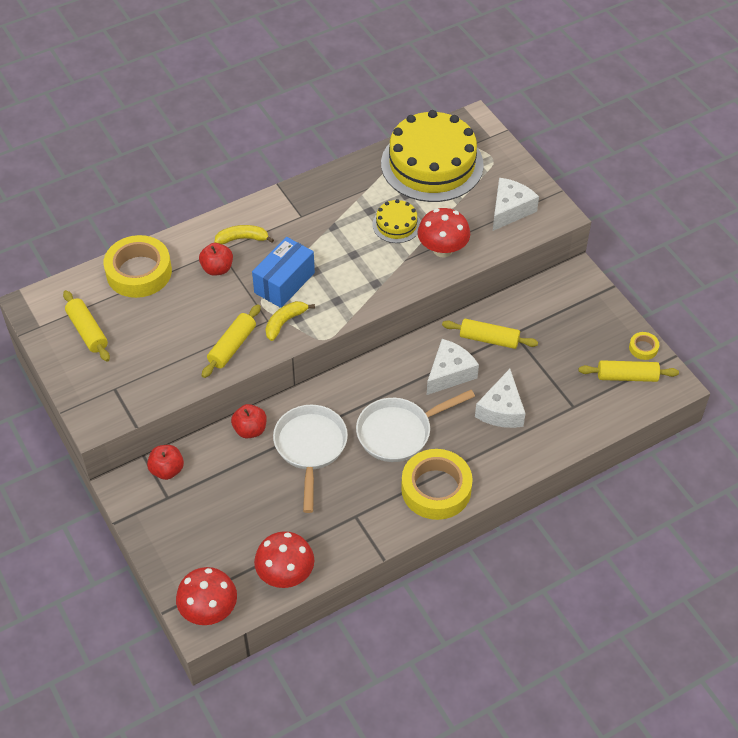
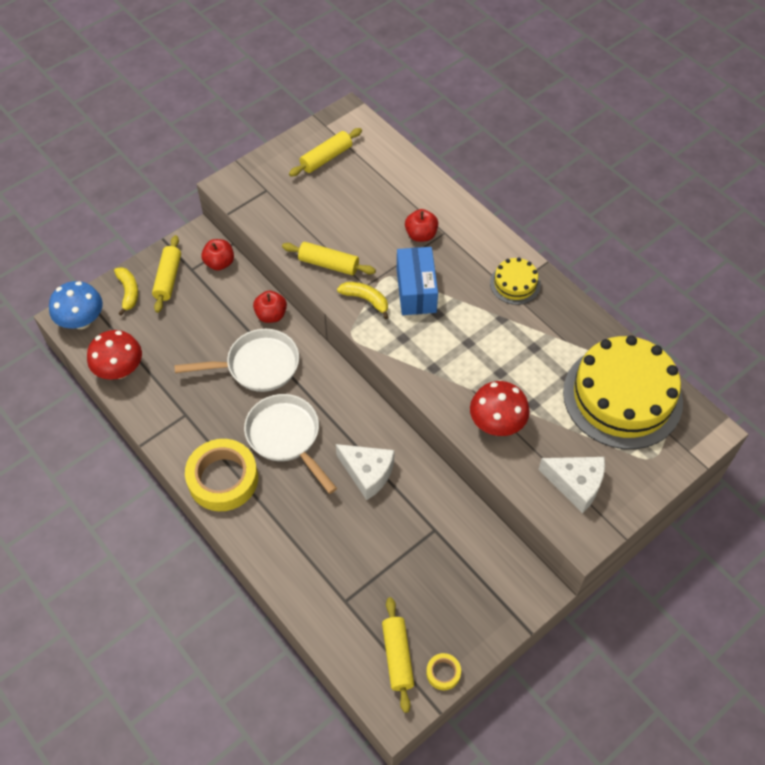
camera: 80 degrees right, 5 degrees up
(139, 272) = (402, 178): yellow tape -> none
(209, 610) = (82, 321): red mushroom -> blue mushroom
(242, 239) = (464, 247): yellow banana -> yellow banana (128, 292)
(284, 283) = (416, 291): blue box -> blue box turned 60 degrees clockwise
(396, 224) = (520, 375): yellow cake -> yellow cake (515, 284)
(489, 339) = (421, 505): yellow rolling pin -> yellow rolling pin (168, 278)
(501, 410) = (328, 528): white cheese -> none

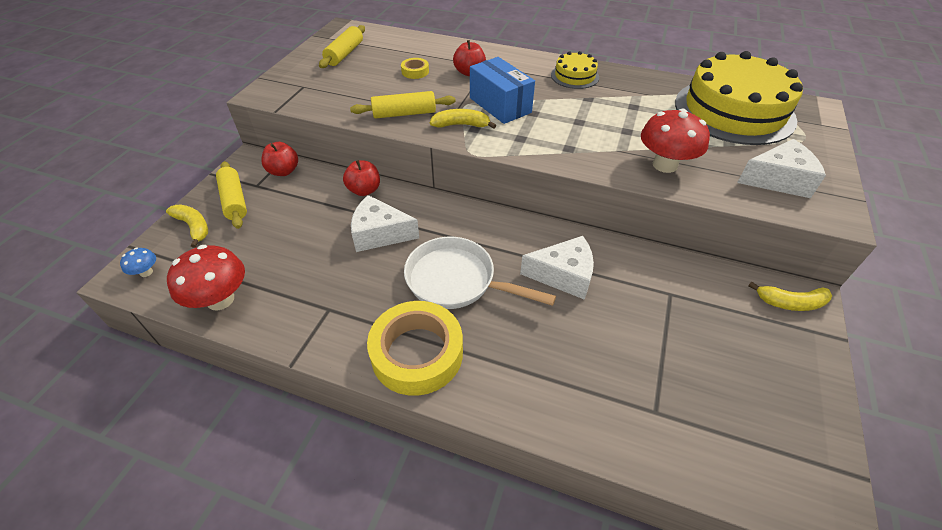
camera: 30 degrees left, 10 degrees down
(82, 321) = (146, 272): blue mushroom -> blue mushroom, size x0.48
(257, 366) = (379, 234): white pan -> white cheese
(397, 657) = (765, 442): yellow rolling pin -> none
(443, 673) = (823, 430): yellow tape -> yellow tape (415, 72)
(520, 585) = (790, 303): none -> yellow banana

